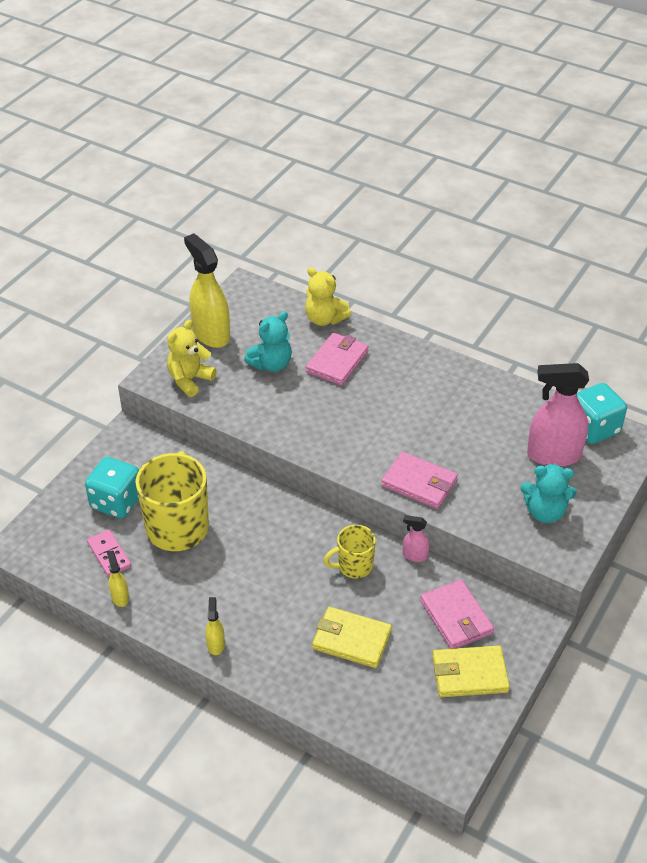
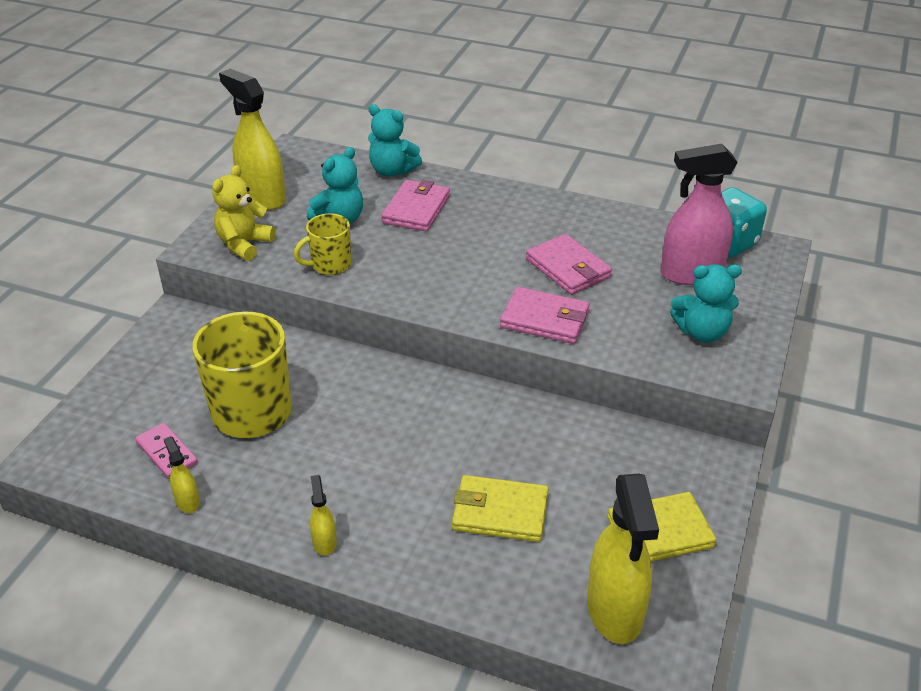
camera: 10 degrees left, 5 degrees down
(116, 502) = (169, 391): turquoise dice -> none
(324, 319) = (392, 171): yellow teddy bear -> turquoise teddy bear
(354, 566) = (482, 426): yellow mug -> yellow mug (330, 265)
(414, 555) = (553, 405): pink spray bottle -> none
(418, 730) = (614, 611): none -> yellow spray bottle
(456, 617) = (623, 468): pink wallet -> pink wallet (568, 268)

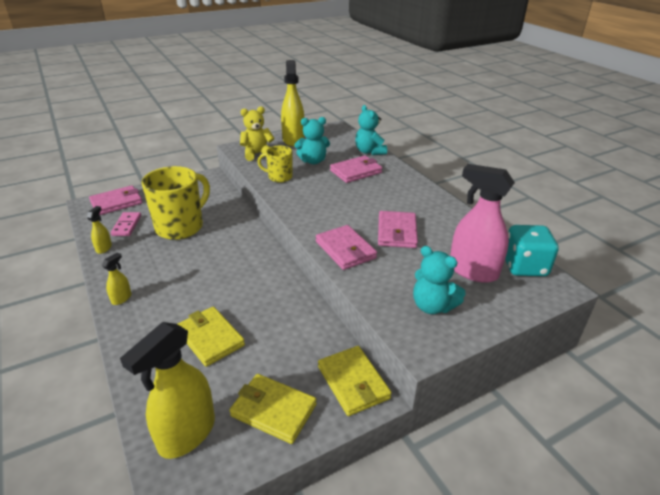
camera: 40 degrees right, 5 degrees down
(90, 431) = (117, 203): none -> pink wallet
(692, 458) = (353, 382): none -> yellow wallet

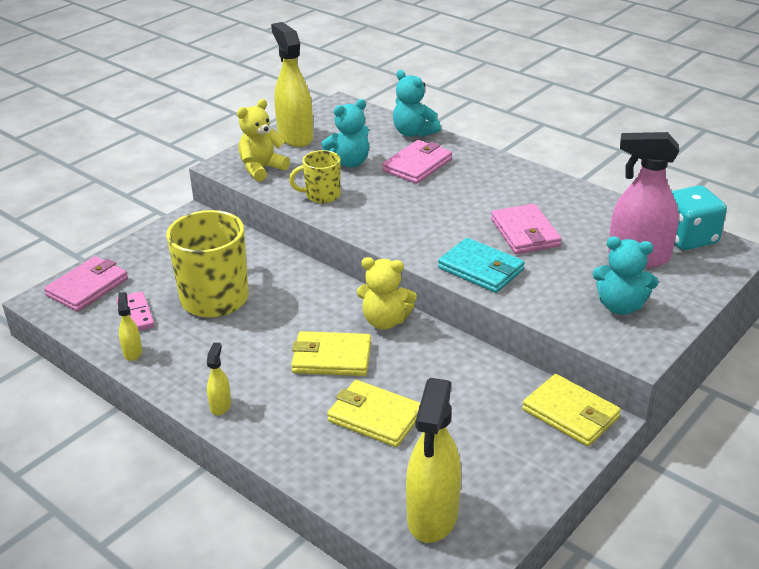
camera: 20 degrees left, 0 degrees up
(271, 270) = (385, 321): none -> yellow teddy bear
(273, 410) = (507, 465): yellow wallet -> yellow wallet (331, 357)
(345, 250) = (481, 269): pink wallet -> turquoise wallet

